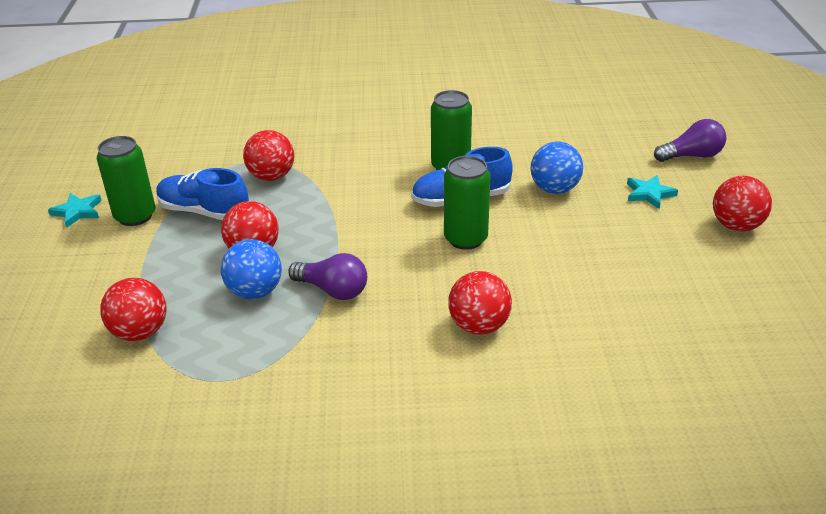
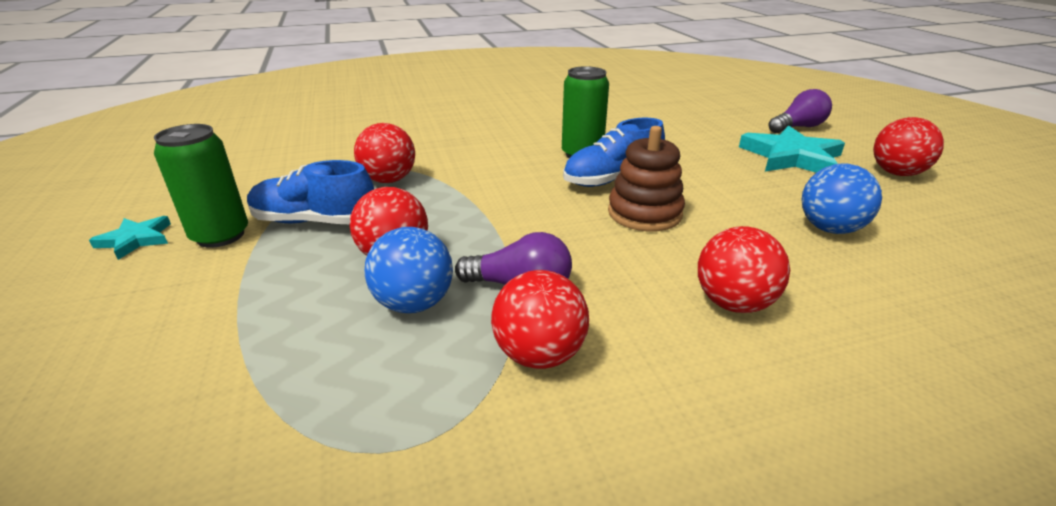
camera: 15 degrees left, 5 degrees down
(140, 332) = (246, 388): red ball -> red ball (539, 354)
(465, 239) = (644, 213): green can -> brown stacking toy
(554, 189) = (699, 162): blue ball -> blue ball (829, 229)
(649, 194) = (791, 157): turquoise star -> turquoise star, size x1.88

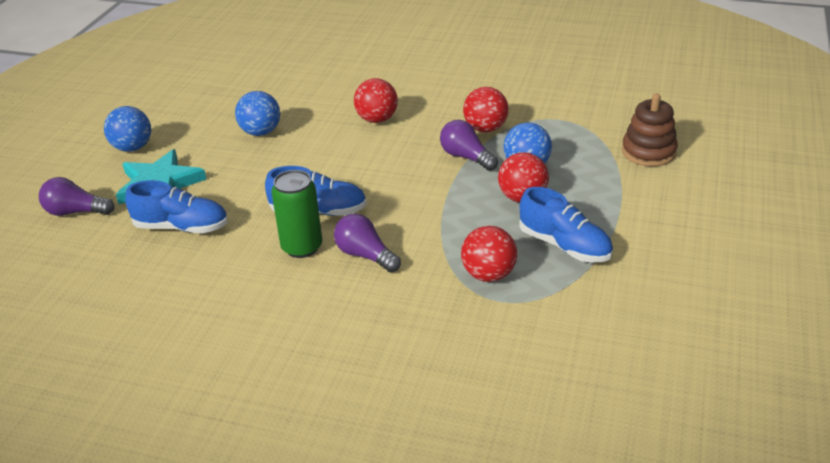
camera: 145 degrees left, 5 degrees up
(136, 239) = (698, 272): turquoise star -> none
(220, 236) = (635, 255): green can -> none
(519, 163) = (365, 255): none -> purple light bulb
(644, 213) = (342, 176): brown stacking toy -> brown stacking toy (648, 152)
(701, 140) = (181, 227): none -> blue shoe
(896, 173) = (132, 148): red ball -> blue ball

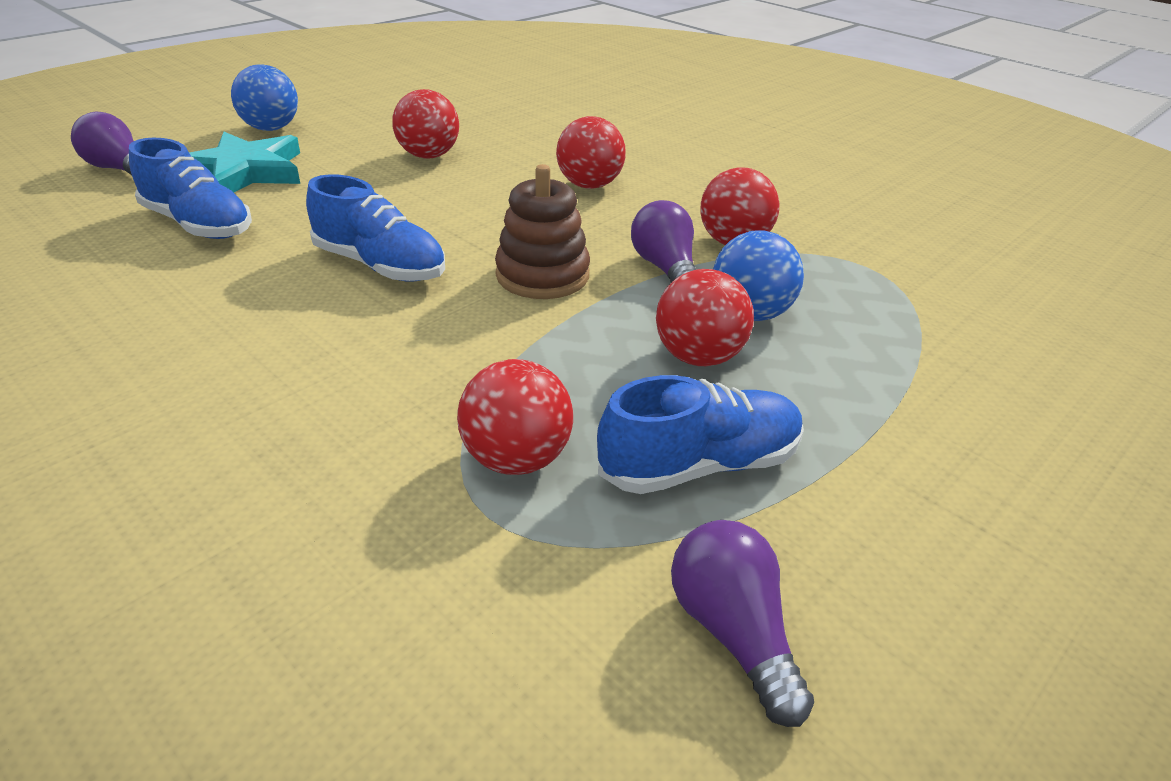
camera: 25 degrees right, 0 degrees up
(260, 132) = (428, 155): blue ball -> red ball
(302, 247) = (299, 303): green can -> none
(365, 255) = (367, 348): purple light bulb -> purple light bulb (733, 633)
(564, 246) = (699, 465): blue shoe -> blue shoe turned 90 degrees counterclockwise
(648, 152) = (996, 366): brown stacking toy -> brown stacking toy (542, 275)

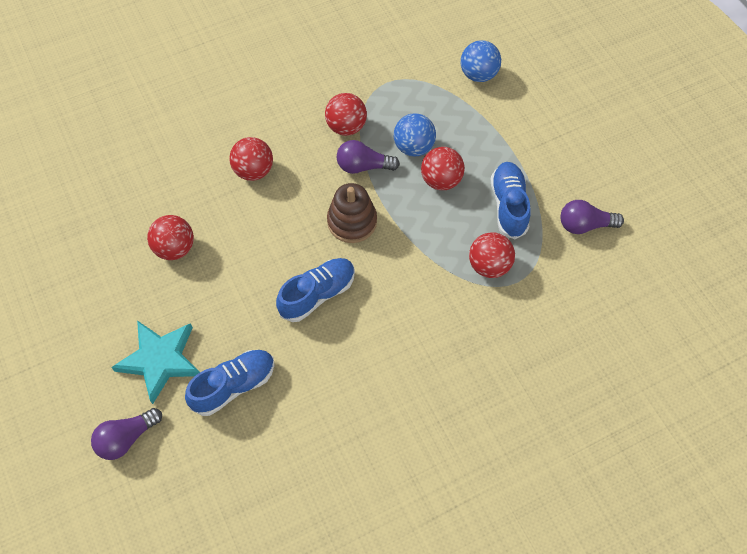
camera: 70 degrees left, 25 degrees up
(271, 128) = (83, 341): blue ball -> blue ball (478, 74)

